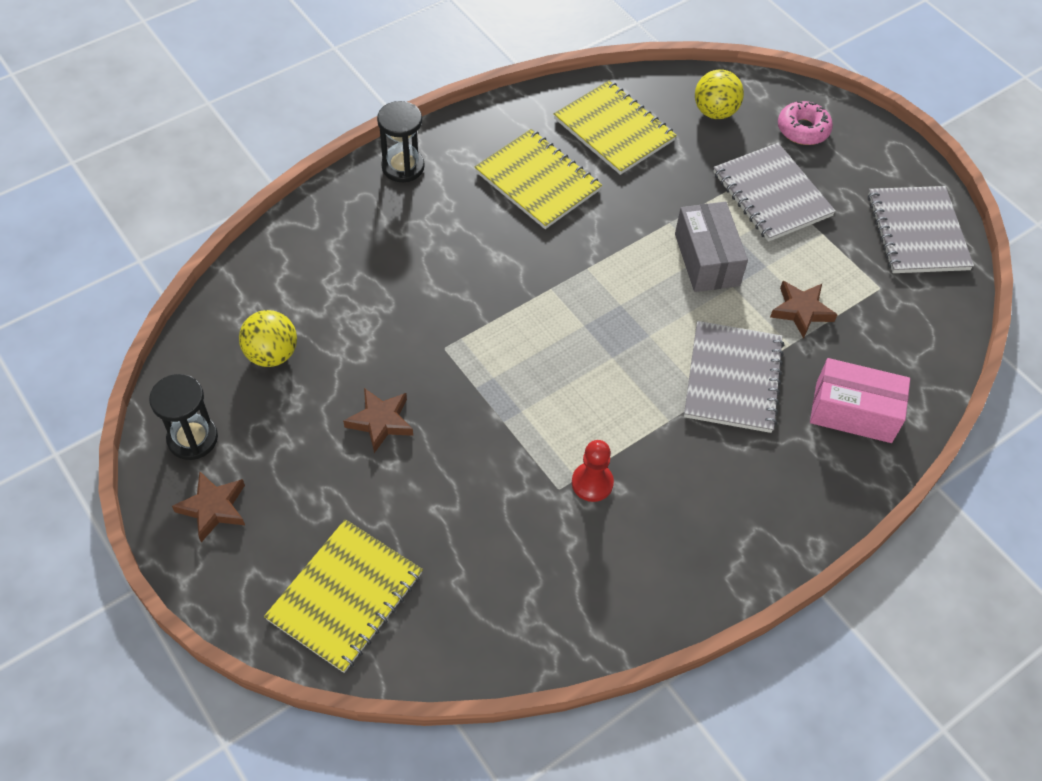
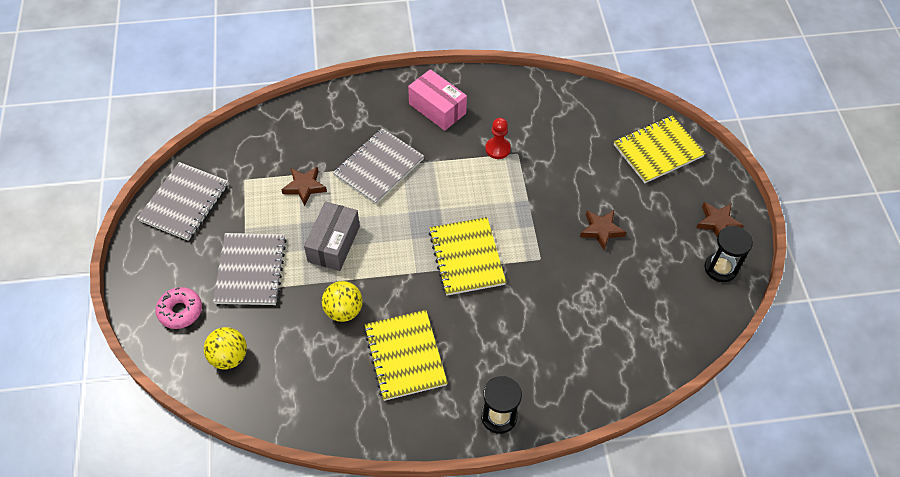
camera: 150 degrees left, 0 degrees up
(272, 354) = (654, 302): yellow ball -> yellow ball (343, 310)
(614, 130) = (317, 376): yellow notebook -> yellow notebook (466, 257)
(853, 412) = (327, 123): pink box -> pink box (437, 108)

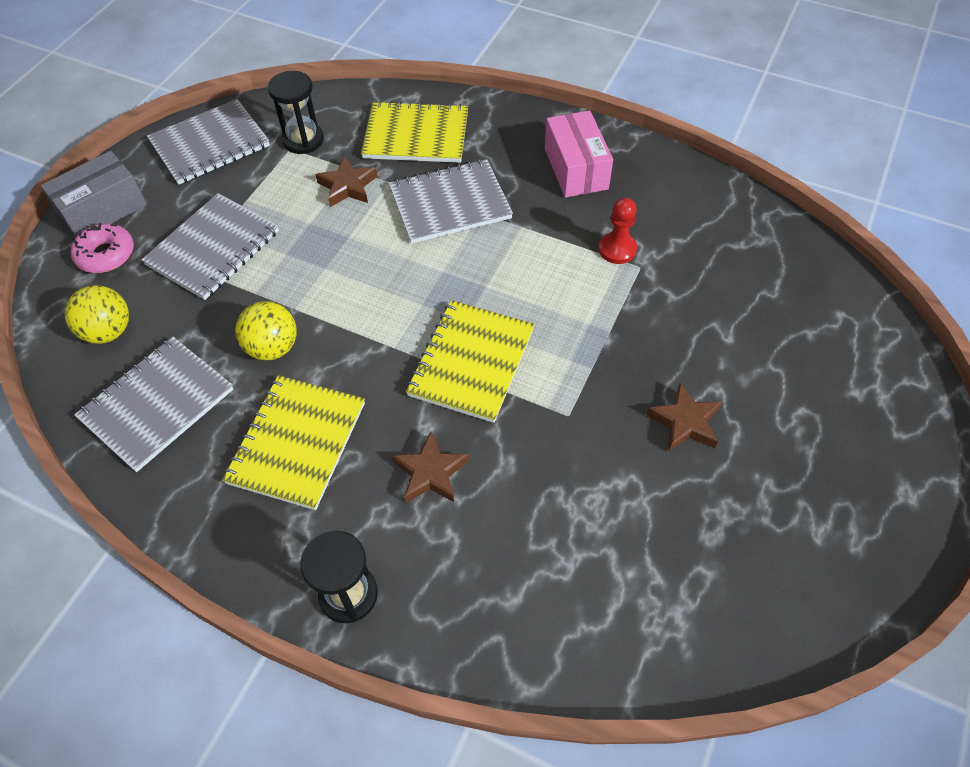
camera: 35 degrees right, 0 degrees up
(302, 381) = (157, 404): none -> grey notebook
(334, 244) = (326, 265): grey box -> grey box (103, 209)
(658, 151) = (852, 356): yellow notebook -> yellow notebook (416, 135)
(717, 223) = (880, 504): brown star -> brown star (430, 472)
(720, 268) = (838, 575): black hourglass -> black hourglass (303, 140)

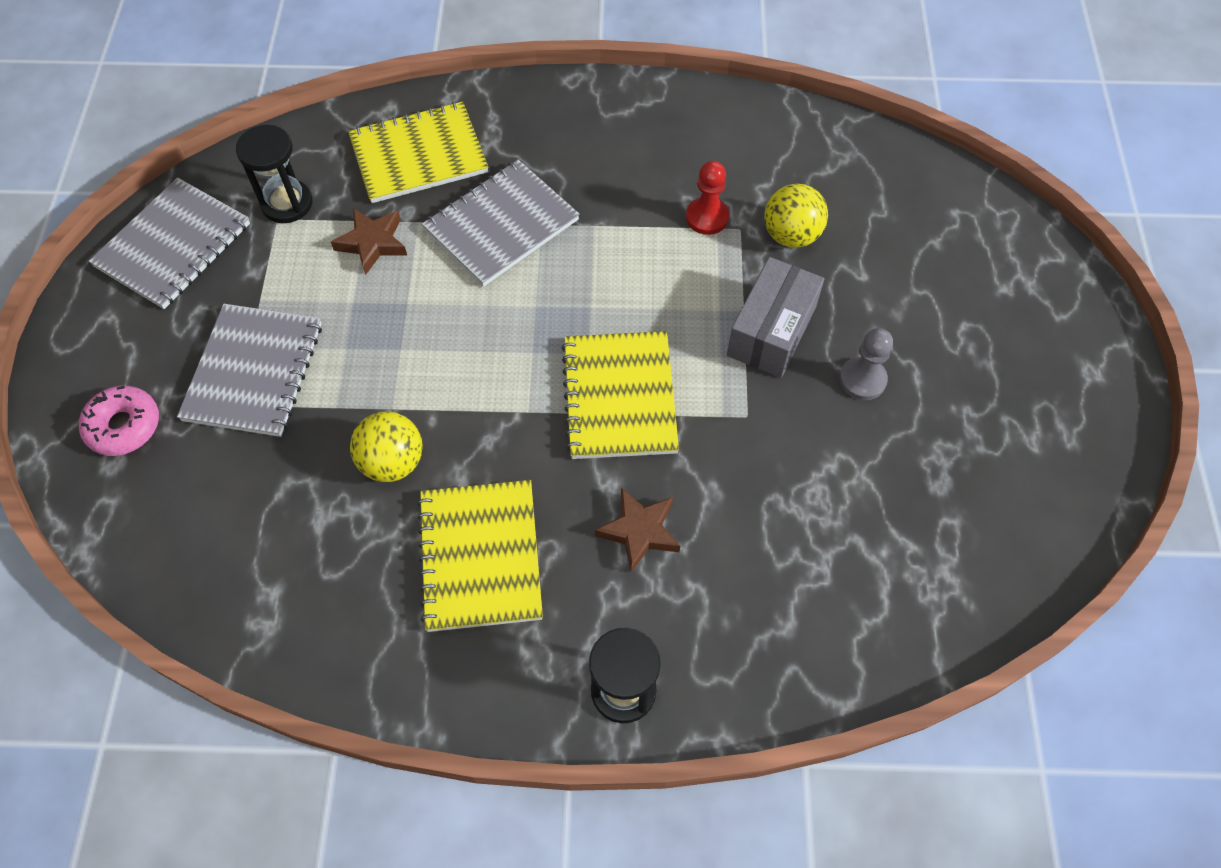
camera: 25 degrees left, 5 degrees up
(103, 209) = (85, 372): grey box -> grey box (771, 331)
(108, 331) = (185, 516): yellow ball -> yellow ball (791, 235)
(157, 404) = (296, 577): grey notebook -> none
(576, 168) = (618, 138): pink box -> none
(685, 422) = (862, 380): brown star -> grey pawn

